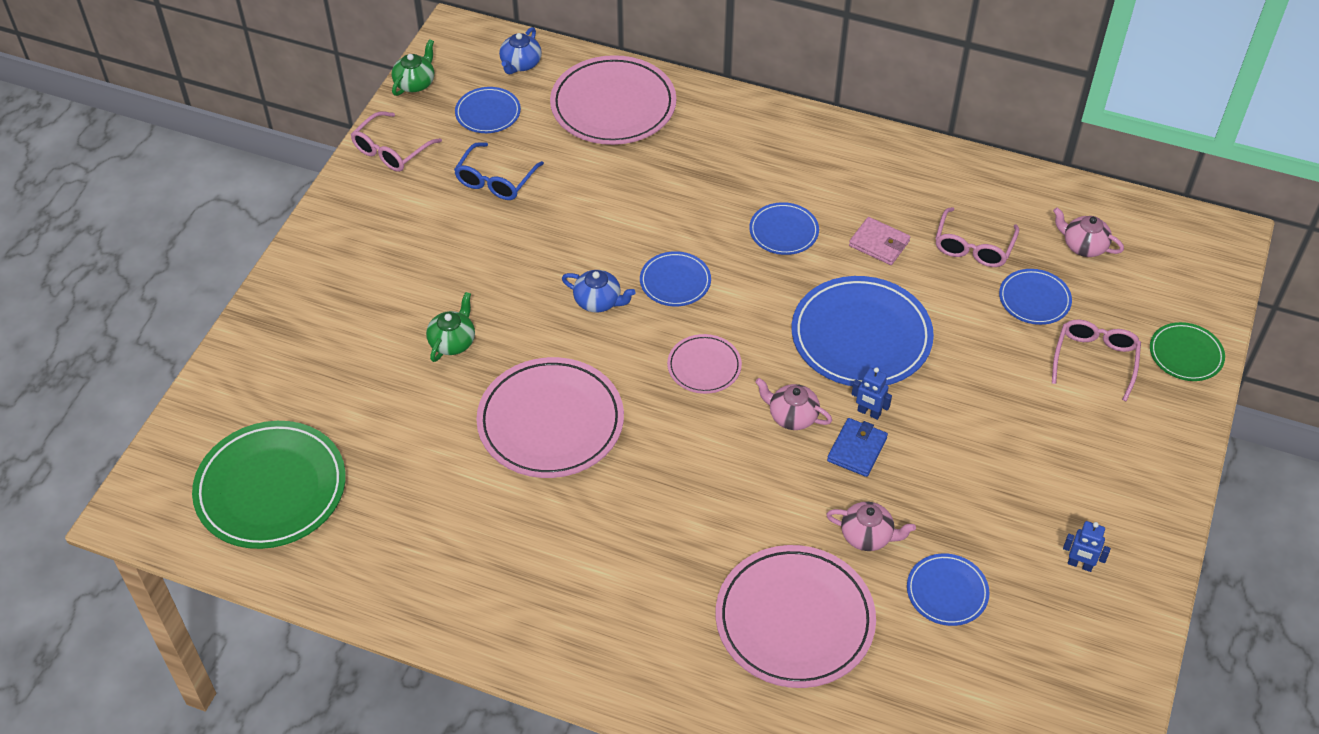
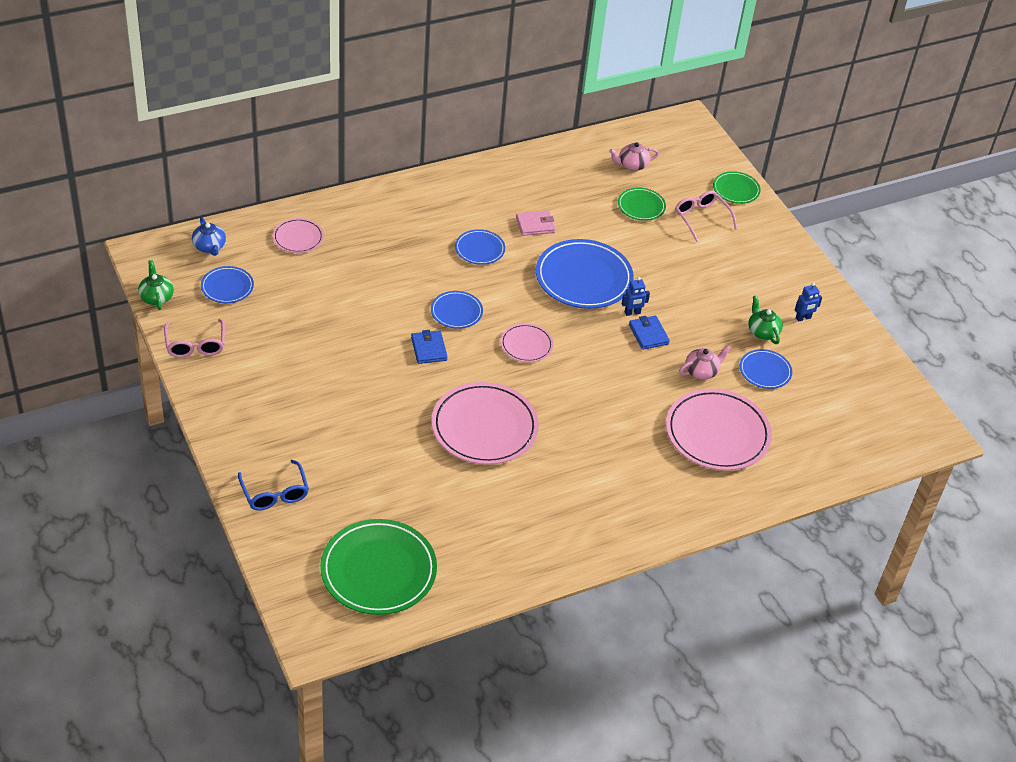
camera: 50 degrees left, 5 degrees down
(452, 342) = (376, 424): green teapot -> green teapot (762, 331)
(495, 180) = (284, 322): blue glasses -> blue glasses (275, 493)
(598, 301) = (429, 349): blue teapot -> blue wallet
(613, 105) = (298, 238): pink plate -> pink plate, size x0.52
(792, 416) = (599, 340): pink teapot -> none
(973, 247) = (582, 198): pink glasses -> none
(1034, 299) = (641, 206): blue plate -> green plate

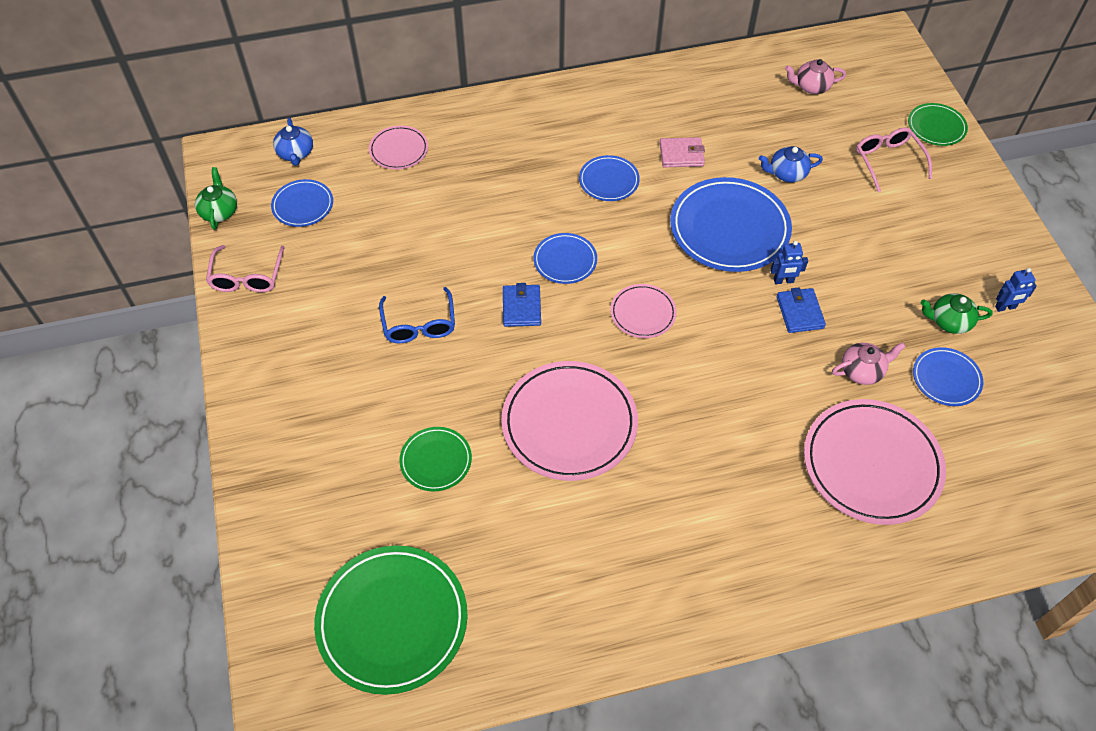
camera: 15 degrees right, 10 degrees up
(275, 493) = (289, 490): blue glasses -> blue glasses (419, 324)
(622, 233) = (787, 173): none -> blue teapot
(641, 206) = (815, 140): green plate -> green plate (436, 460)
(762, 331) = (949, 321): green teapot -> green teapot turned 75 degrees counterclockwise

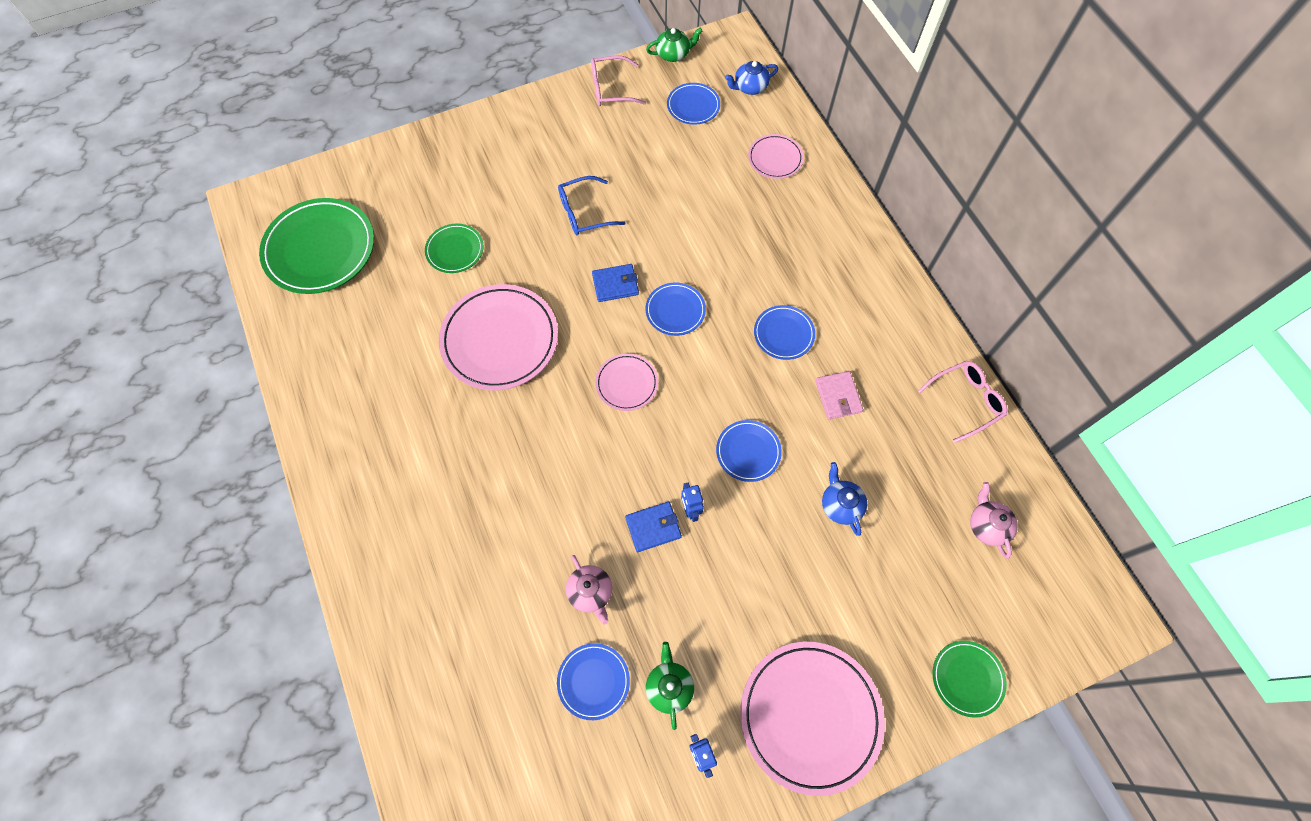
camera: 80 degrees right, 10 degrees up
(729, 228) = (748, 452): blue plate -> blue plate, size x0.52
(871, 464) = (483, 603): pink plate -> pink plate (810, 716)
(888, 161) = (891, 618): pink glasses -> pink glasses (965, 401)

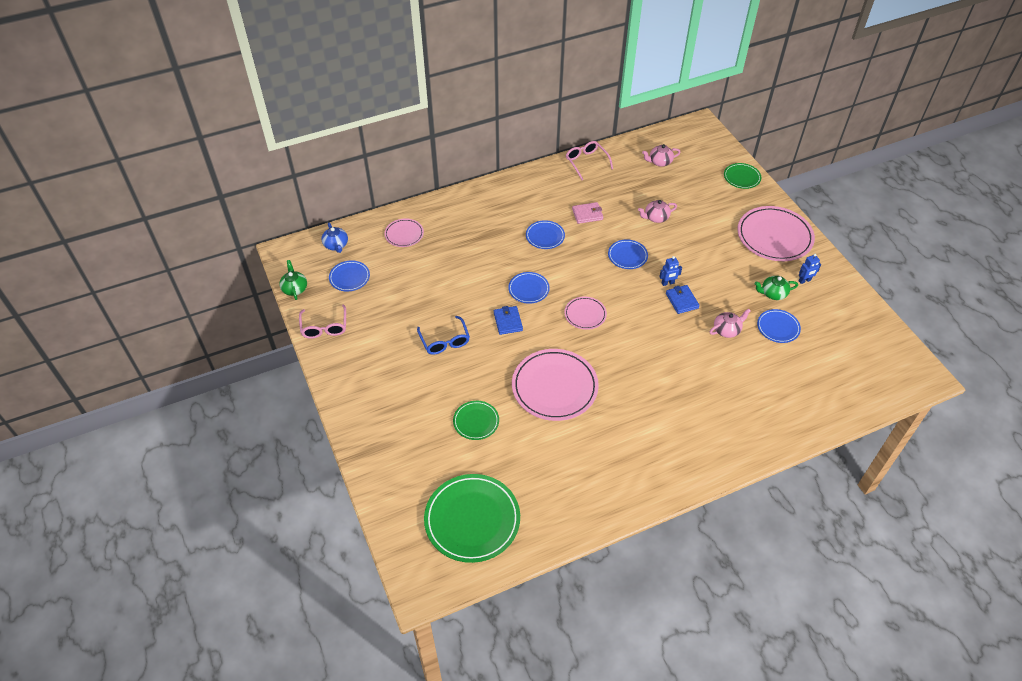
camera: 90 degrees left, 15 degrees down
(840, 505) = (656, 217): blue teapot -> pink teapot

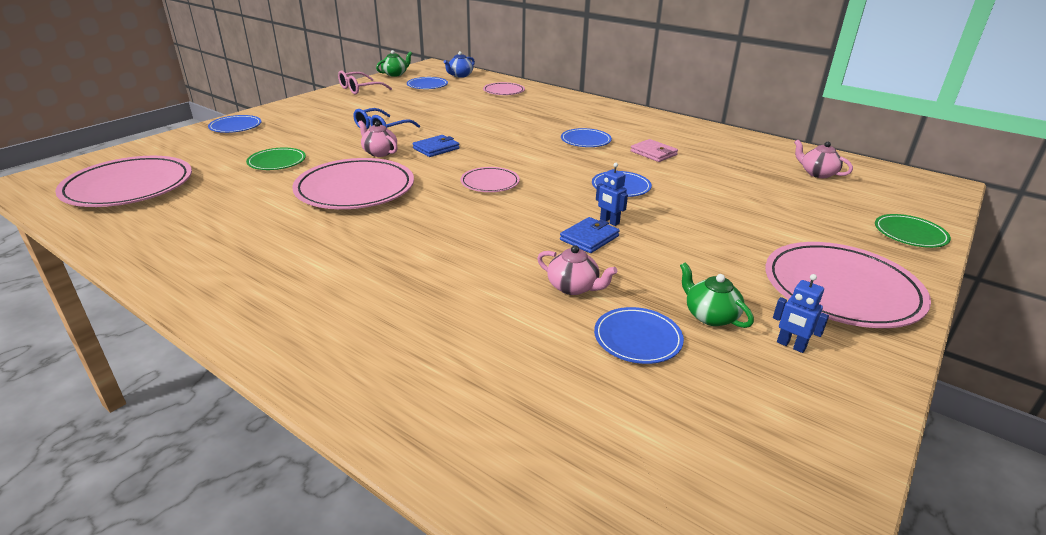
camera: 60 degrees right, 20 degrees down
(472, 519) = (129, 187): green plate -> pink plate
(528, 289) = (495, 148): blue plate -> blue plate (235, 127)
(586, 162) = (734, 137): pink glasses -> none
(656, 217) = (716, 190): pink teapot -> pink teapot (379, 152)

